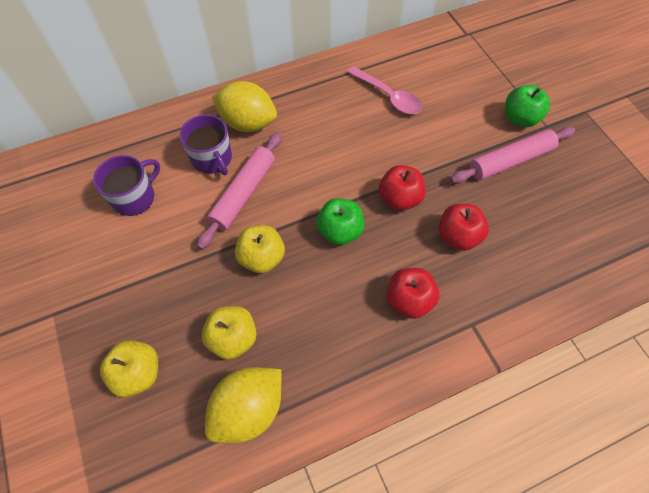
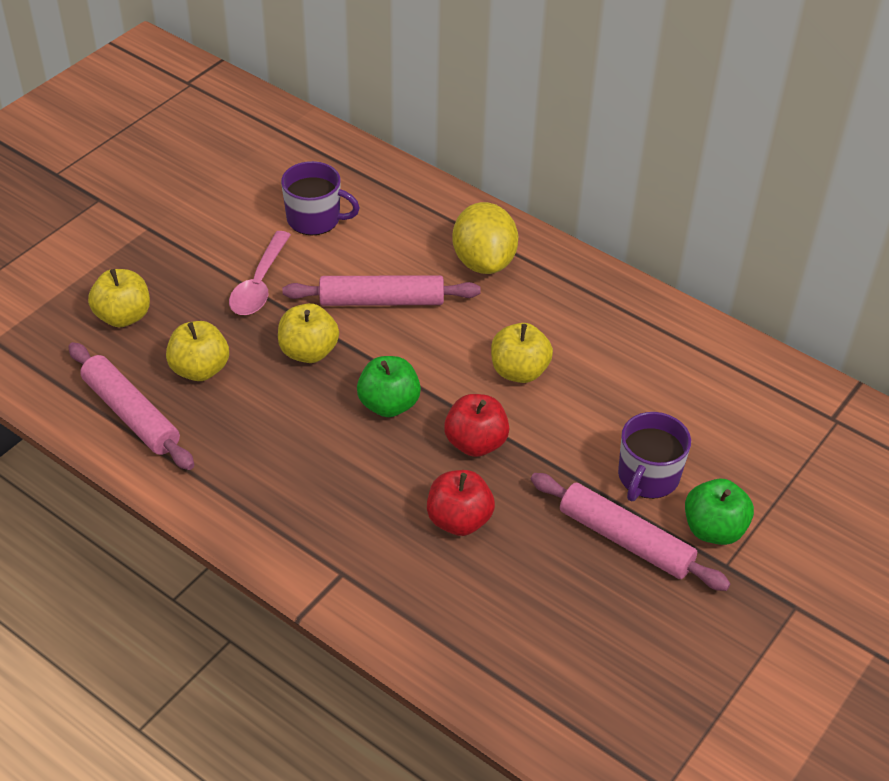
camera: 60 degrees right, 15 degrees down
(212, 159) = (409, 255): purple mug -> purple mug (647, 477)
(248, 409) = (131, 414): yellow lemon -> pink rolling pin
(353, 149) = (519, 371): none -> yellow apple
(388, 96) = (635, 373): pink spoon -> pink spoon (259, 284)
(409, 300) = (337, 501): red apple -> none

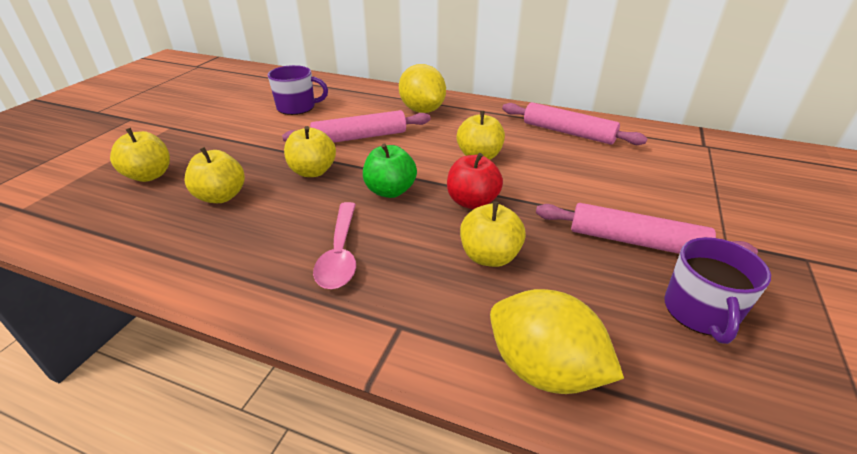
camera: 15 degrees left, 10 degrees down
(131, 414) = (157, 237): pink rolling pin -> pink rolling pin (568, 132)
(259, 284) = (263, 142): pink spoon -> pink spoon (340, 253)
(449, 643) = (543, 369): none -> yellow lemon
(459, 520) = (489, 256): red apple -> yellow apple
(647, 477) = (616, 198): purple mug -> purple mug (700, 312)
(713, 529) = (693, 220): green apple -> none

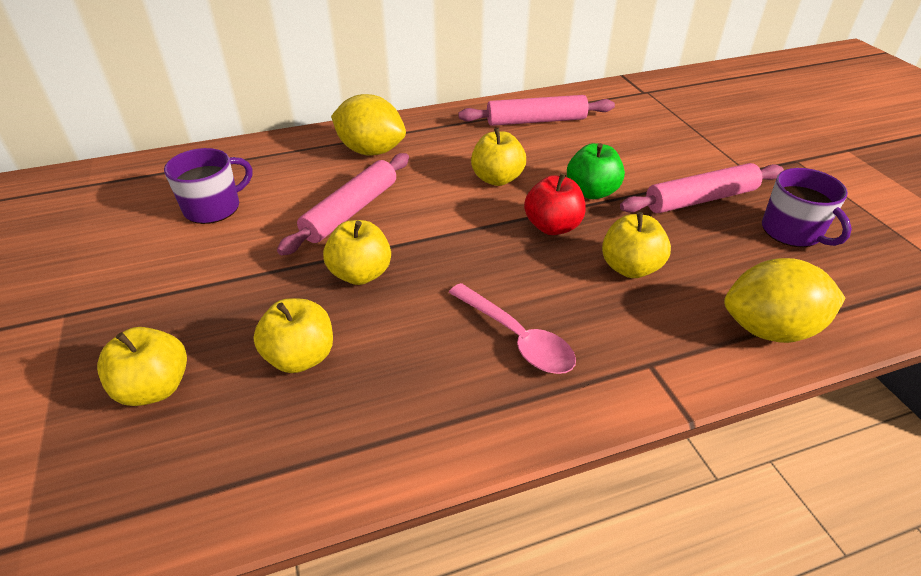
camera: 40 degrees left, 5 degrees up
(390, 191) = (469, 253): green apple -> green apple (592, 192)

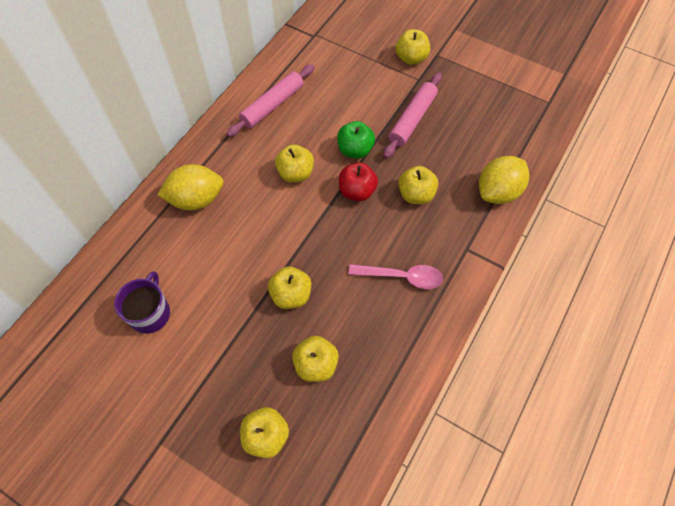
camera: 40 degrees left, 20 degrees up
(351, 211) = (238, 256): pink rolling pin -> none
(754, 150) = (411, 58): none -> yellow apple
(792, 231) = (469, 116): purple mug -> none

